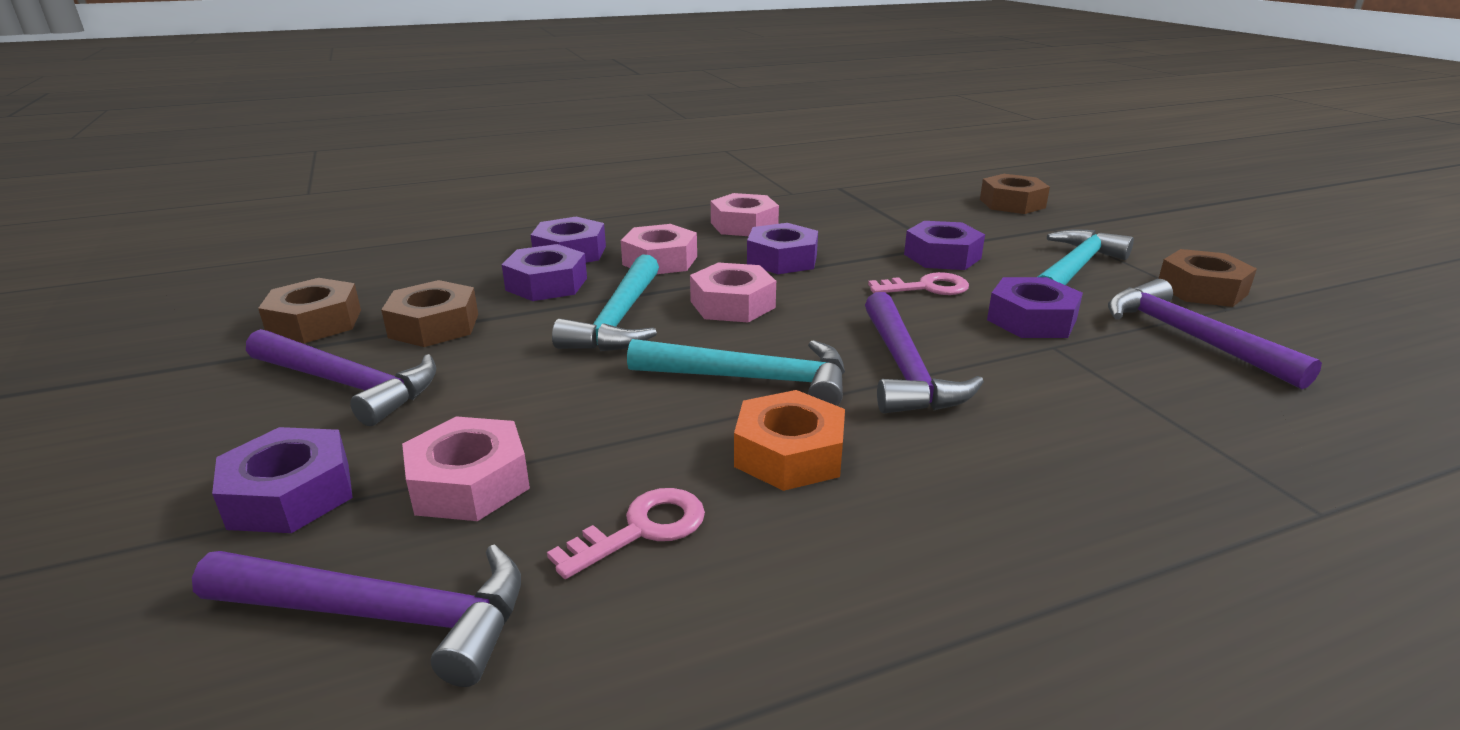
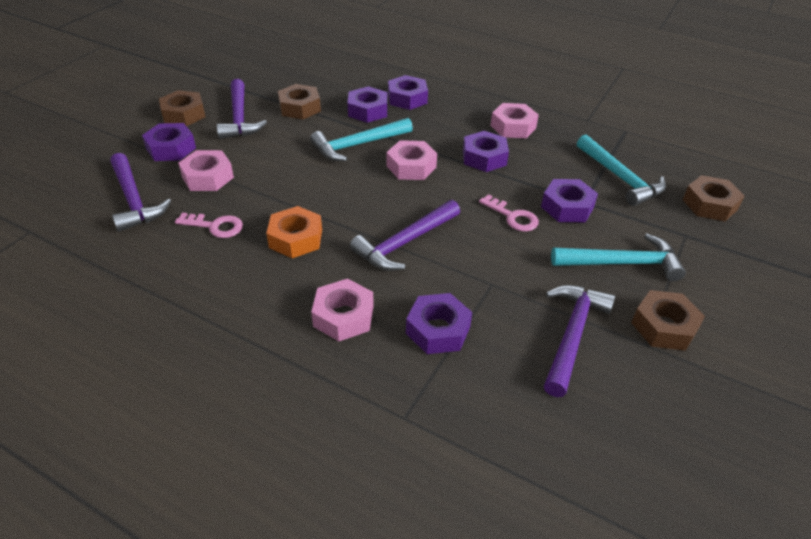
camera: 50 degrees right, 15 degrees up
(315, 323) = (272, 83): brown nut -> brown nut (183, 114)
(660, 260) = (432, 125): pink nut -> pink nut (343, 316)
(752, 379) = (345, 204): turquoise hammer -> turquoise hammer (620, 178)
(1031, 320) = (517, 267): purple nut -> purple nut (438, 330)

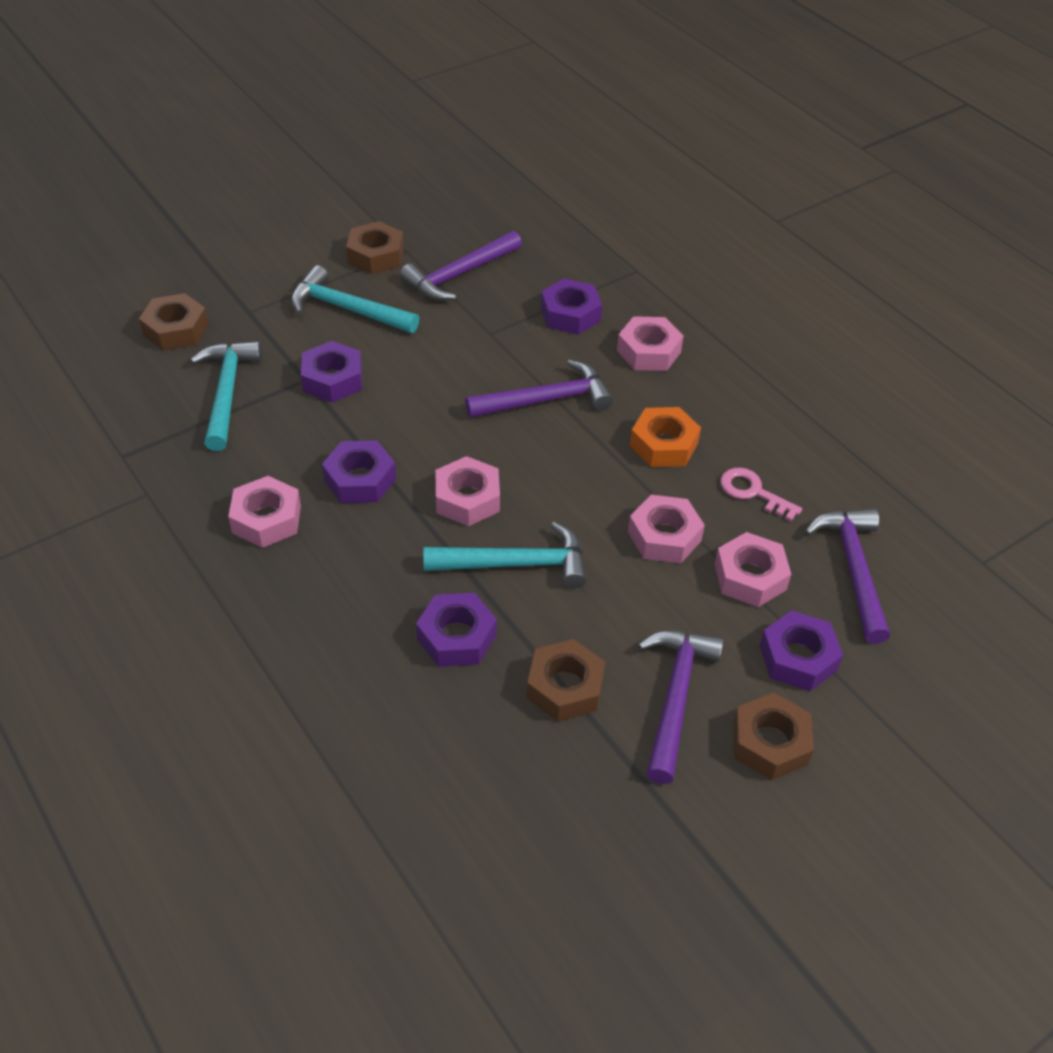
camera: 155 degrees left, 5 degrees up
(272, 182) = (664, 536): none -> pink nut
(407, 98) = (372, 644): purple nut -> none
(513, 217) = (404, 389): pink key -> none

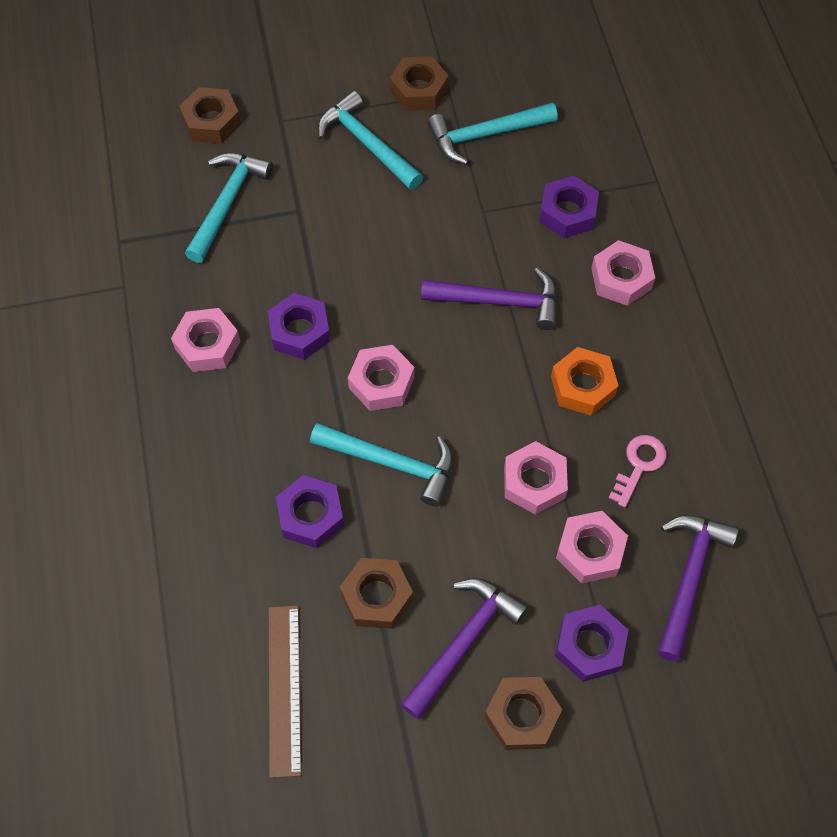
camera: 25 degrees right, 15 degrees up
(332, 379) = (321, 218): purple nut -> none
(459, 275) = (485, 135): purple hammer -> turquoise hammer
(513, 808) = (284, 689): none -> brown ruler
(753, 492) = (639, 465): pink key -> pink key turned 60 degrees clockwise

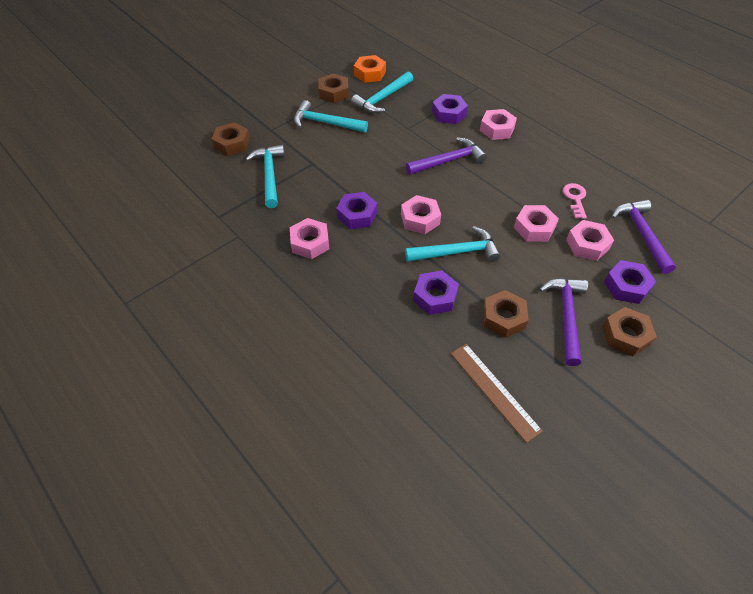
camera: 30 degrees left, 10 degrees down
(583, 386) = (519, 178): orange nut -> orange nut (370, 73)

